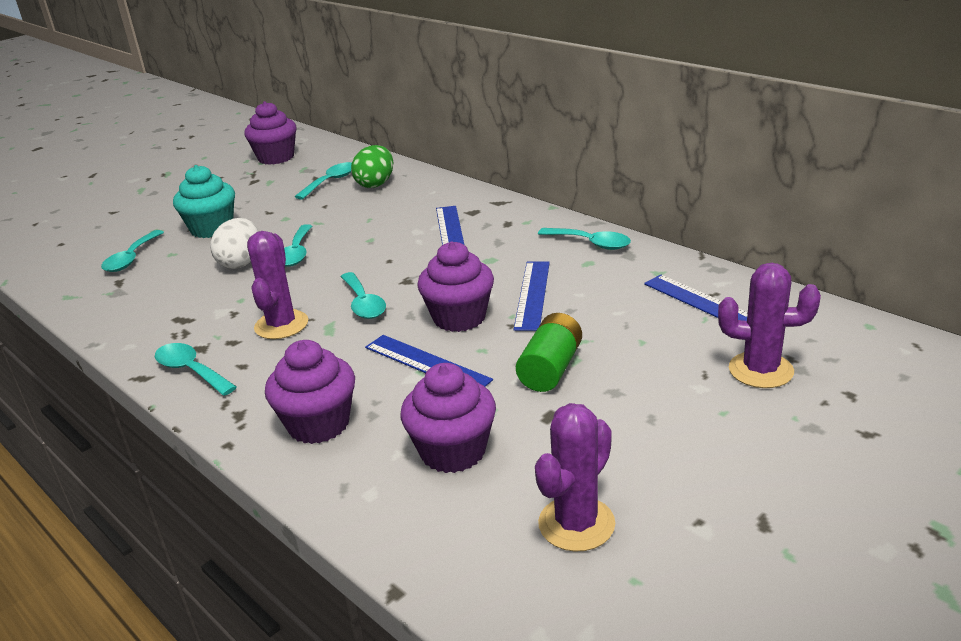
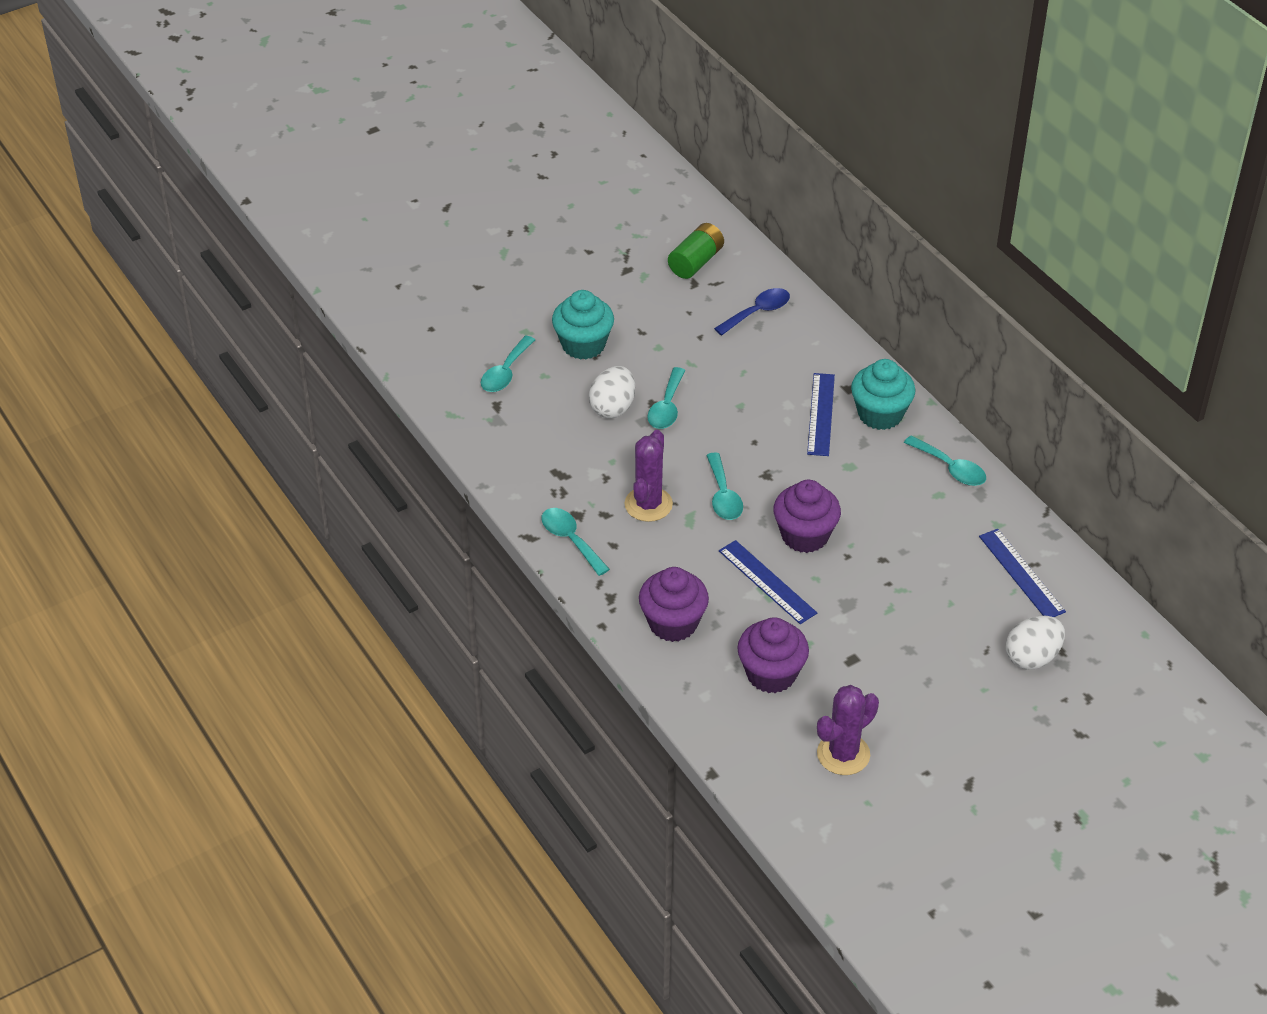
camera: 10 degrees right, 15 degrees up
(276, 157) = (653, 230): purple cupcake -> none
(331, 182) = (710, 295): turquoise spoon -> none
(375, 184) = (757, 312): green egg -> blue spoon
(507, 222) = (880, 414): none -> turquoise cupcake
(532, 294) = (875, 523): blue ruler -> none
(550, 369) = (866, 613): green battery -> green battery (696, 262)
(761, 370) = (1032, 657): purple cactus -> white egg

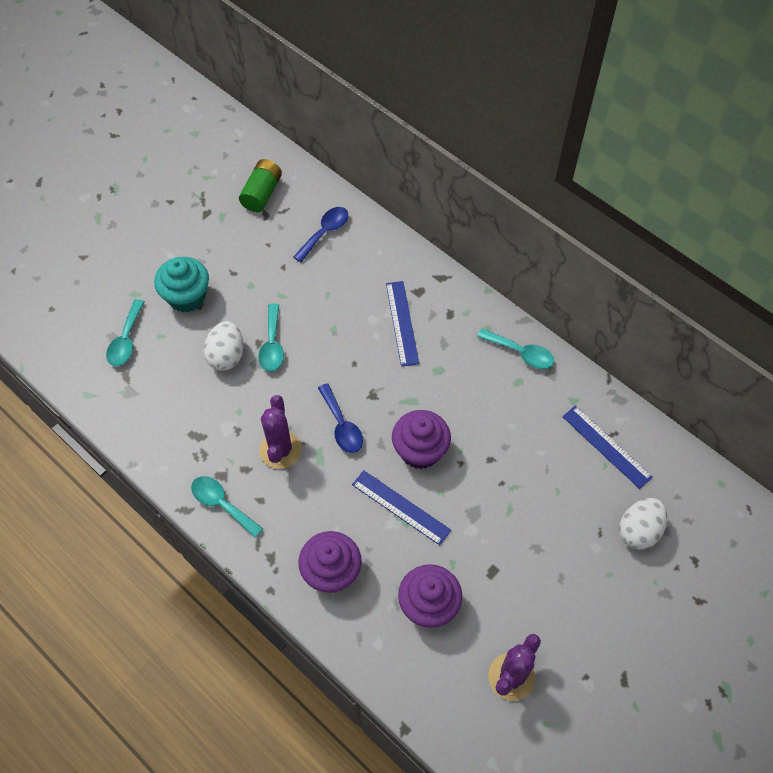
camera: 15 degrees left, 15 degrees up
(723, 496) = (342, 425): turquoise spoon -> blue spoon
(880, 414) = (450, 312): turquoise cupcake -> none

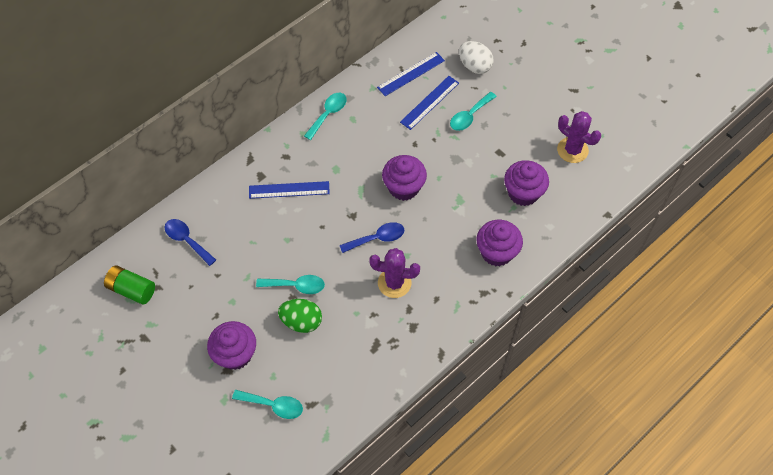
camera: 85 degrees left, 0 degrees up
(187, 297) = (235, 354): turquoise cupcake -> purple cupcake
(222, 504) = (438, 326): turquoise spoon -> turquoise spoon (469, 116)
(226, 356) = (301, 322): white egg -> green egg
(400, 507) = (448, 204): blue ruler -> blue ruler (430, 102)

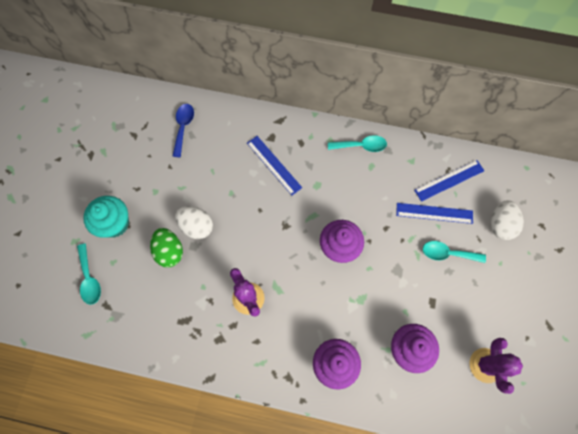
camera: 55 degrees right, 10 degrees up
(132, 290) = (122, 121): green battery -> none
(235, 354) = (114, 223): purple cupcake -> turquoise cupcake
(296, 286) = (196, 226): turquoise spoon -> white egg
(377, 238) = (278, 258): blue spoon -> none
(411, 74) = (449, 180): blue ruler -> blue ruler turned 45 degrees counterclockwise

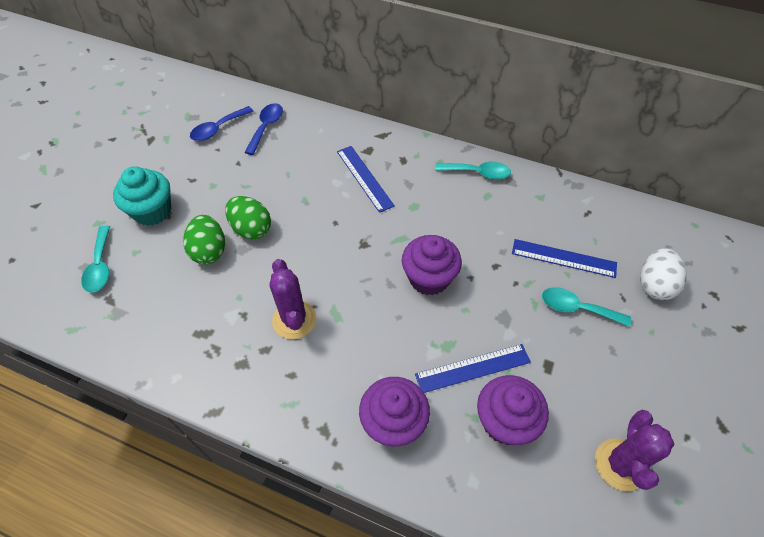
camera: 10 degrees right, 15 degrees down
(144, 135) = (218, 129): none -> blue spoon
(196, 226) = (251, 229): white egg -> green egg
(449, 180) = (588, 224): blue ruler -> blue ruler (473, 368)

